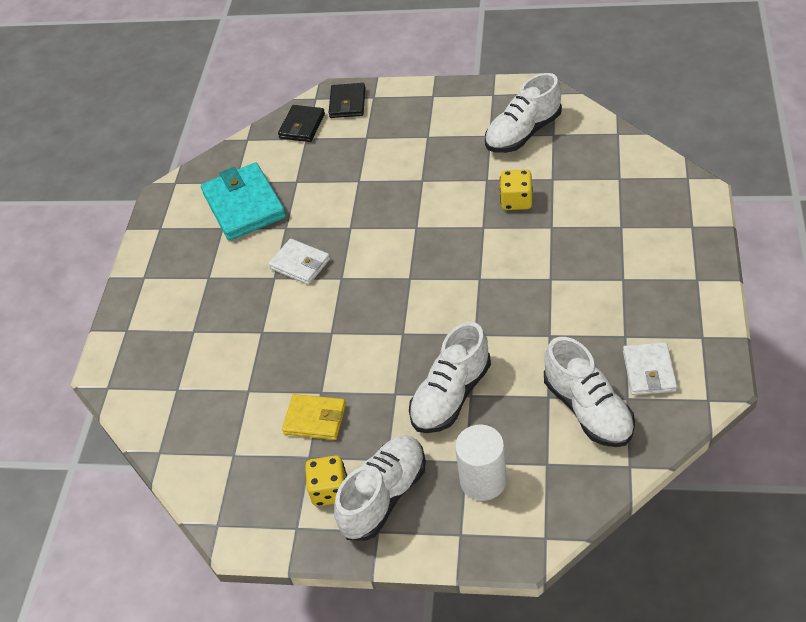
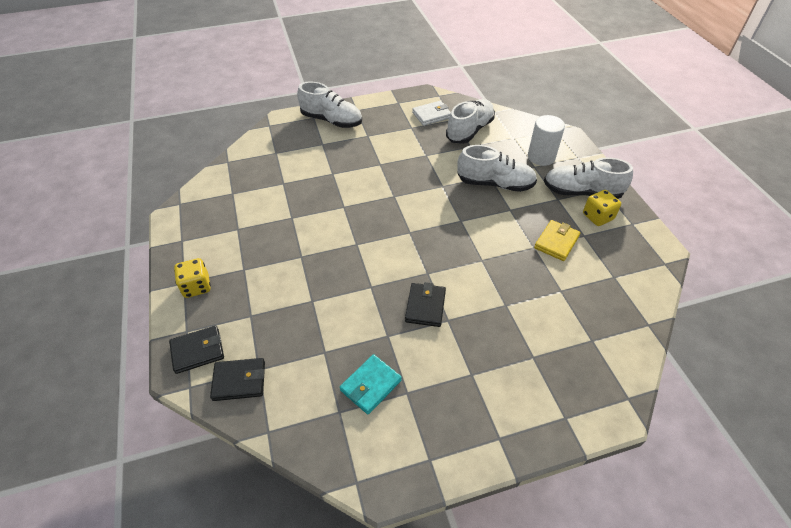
camera: 120 degrees left, 0 degrees up
(244, 205) = (370, 385): turquoise wallet -> turquoise wallet, size x0.59
(300, 264) = (425, 306): white wallet -> black wallet
(315, 419) = (556, 242): yellow wallet -> yellow wallet turned 45 degrees clockwise
(516, 201) = (311, 195): yellow dice -> yellow dice (196, 286)
(523, 133) = (232, 209): white shoe -> white shoe (331, 120)

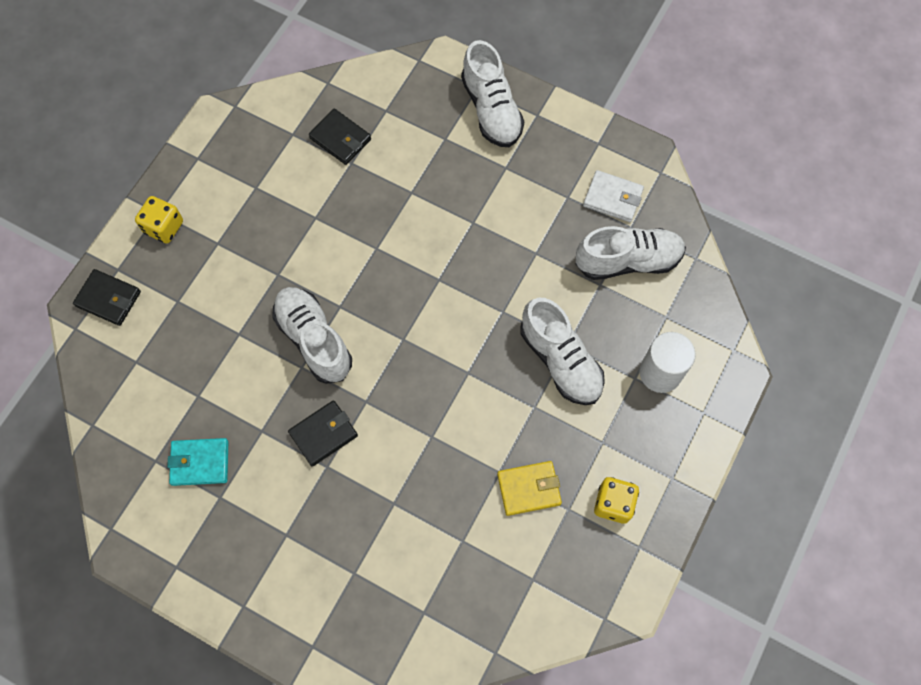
camera: 45 degrees right, 20 degrees up
(239, 381) = (112, 359): black wallet -> black wallet (340, 139)
(581, 192) = (640, 459): white shoe -> white shoe (314, 340)

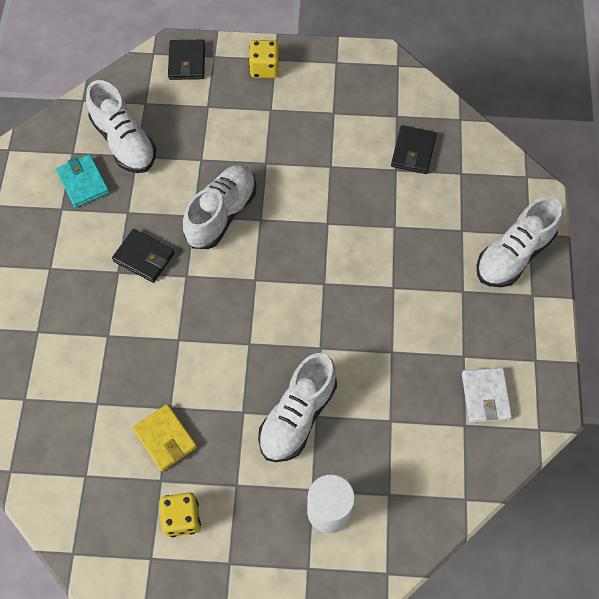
camera: 65 degrees right, 5 degrees down
(628, 261) = (427, 436): white shoe -> white shoe (124, 142)

